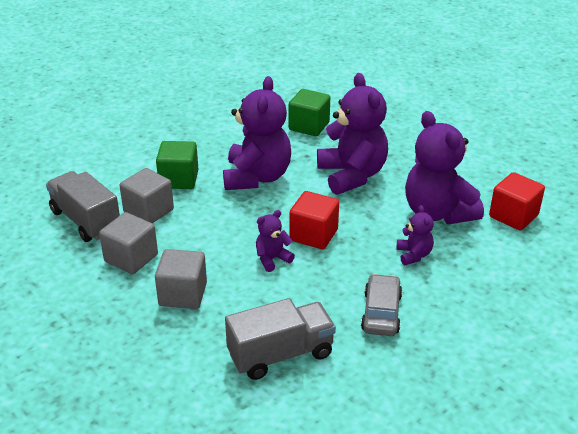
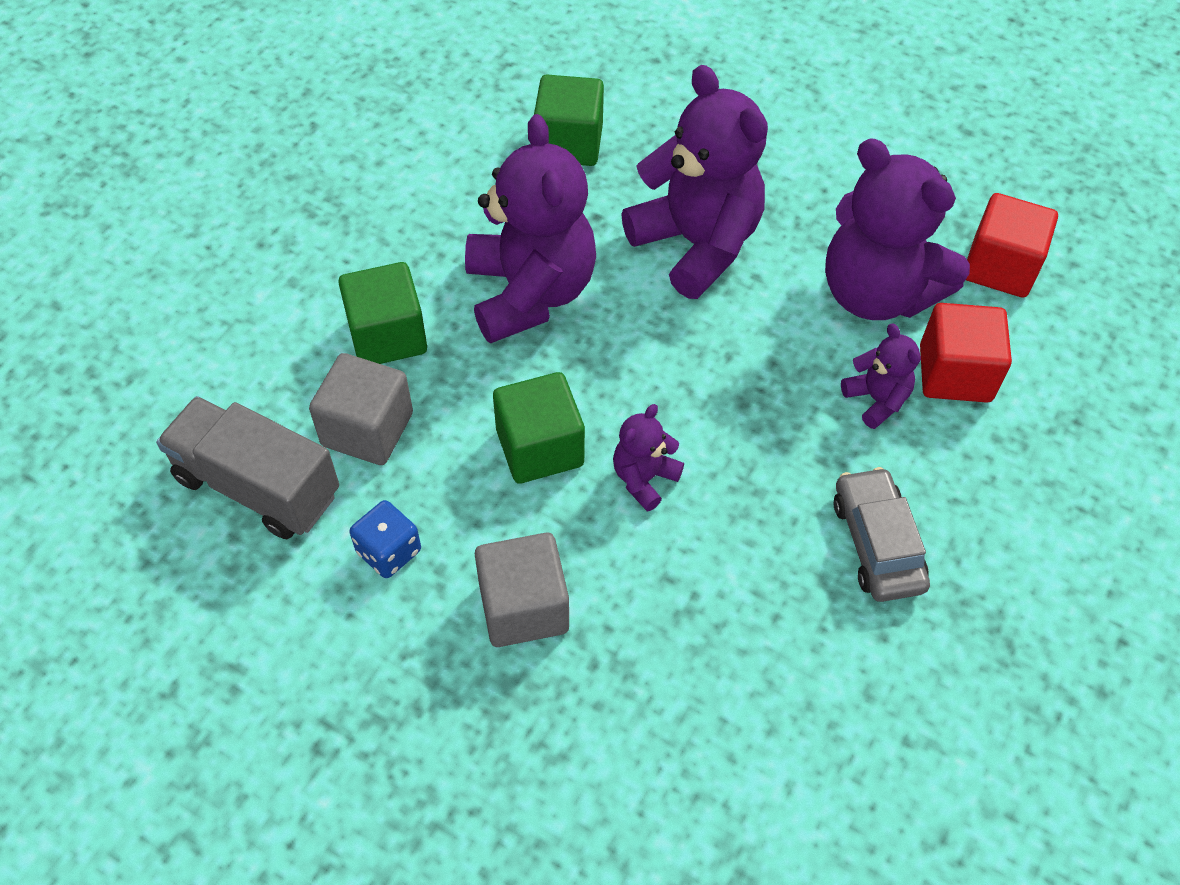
camera: 20 degrees left, 20 degrees up
(131, 258) = (389, 551): grey cube -> blue dice
(227, 236) = (540, 447): none -> green cube
(280, 354) = (753, 687): grey truck -> none
(313, 235) = (691, 402): red cube -> red cube (955, 373)

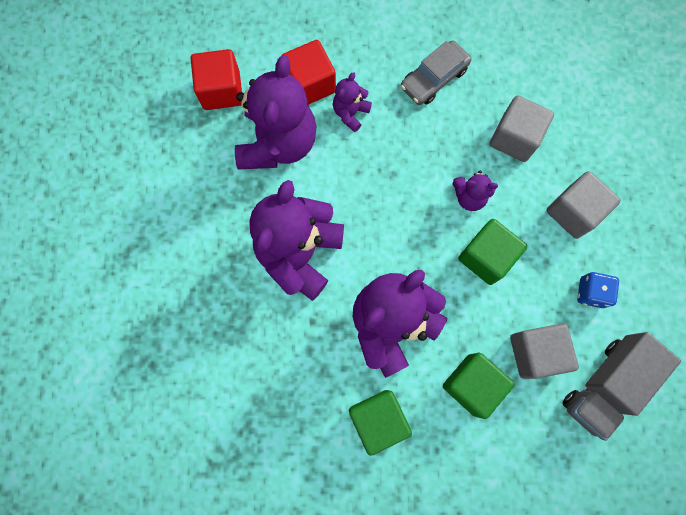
camera: 120 degrees left, 20 degrees up
(257, 486) = (604, 385): grey truck -> grey truck turned 45 degrees clockwise
(569, 143) = (261, 374): green cube -> green cube (377, 419)
(701, 598) = (514, 138): none -> grey cube

